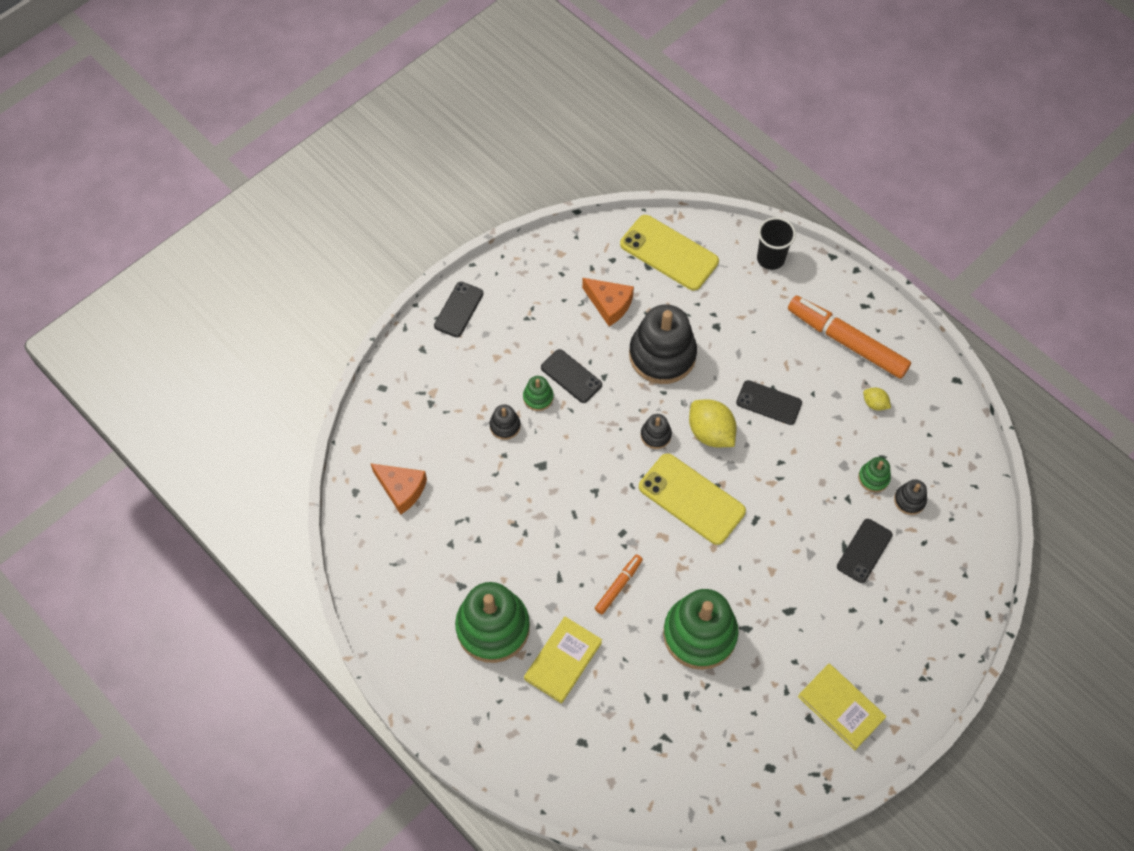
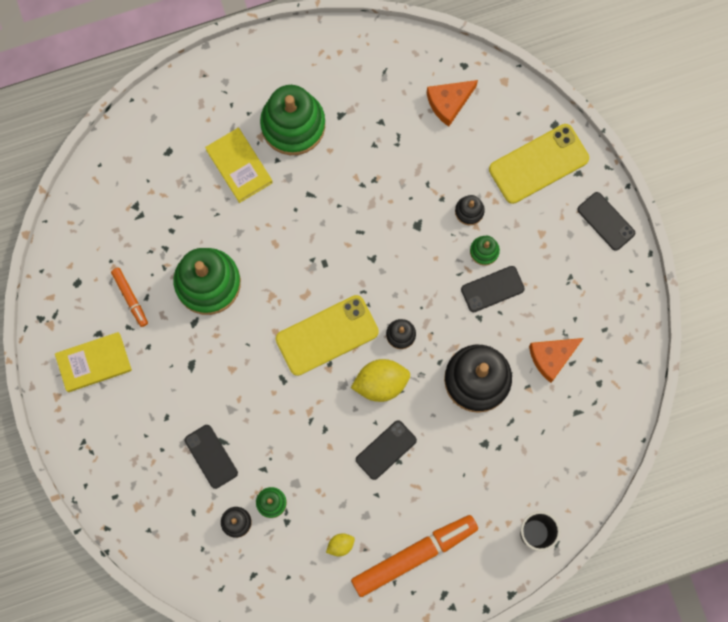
camera: 115 degrees right, 15 degrees up
(618, 586) = (279, 238): orange marker -> orange marker (130, 298)
(669, 253) = (583, 439): yellow phone -> yellow phone (538, 164)

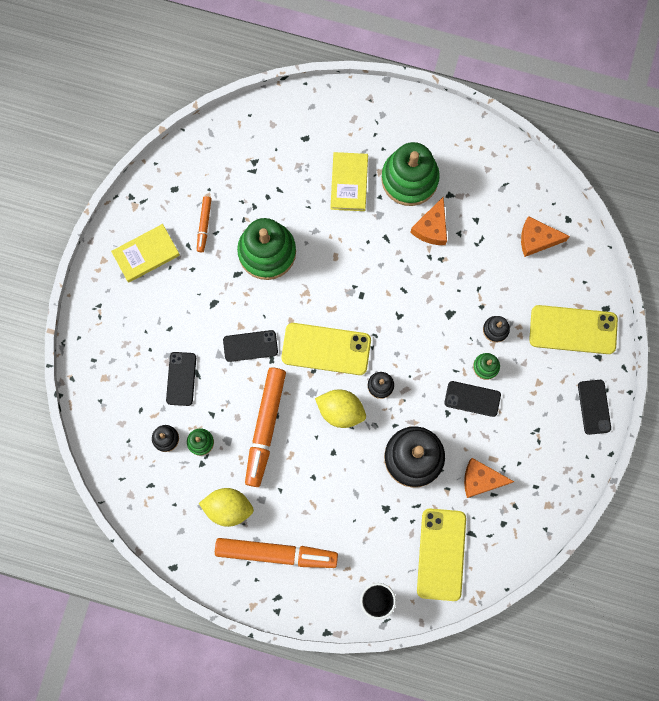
camera: 35 degrees right, 0 degrees up
(94, 362) = (146, 254): yellow book -> yellow book turned 45 degrees counterclockwise
(322, 447) = (265, 427): none -> orange marker
(340, 545) = (228, 508): yellow lemon -> yellow lemon, size x1.95
(345, 156) = (432, 227): none -> orange cheese
(386, 450) = (310, 462): black phone -> black phone (250, 346)
(563, 450) = (441, 554): none -> yellow phone

